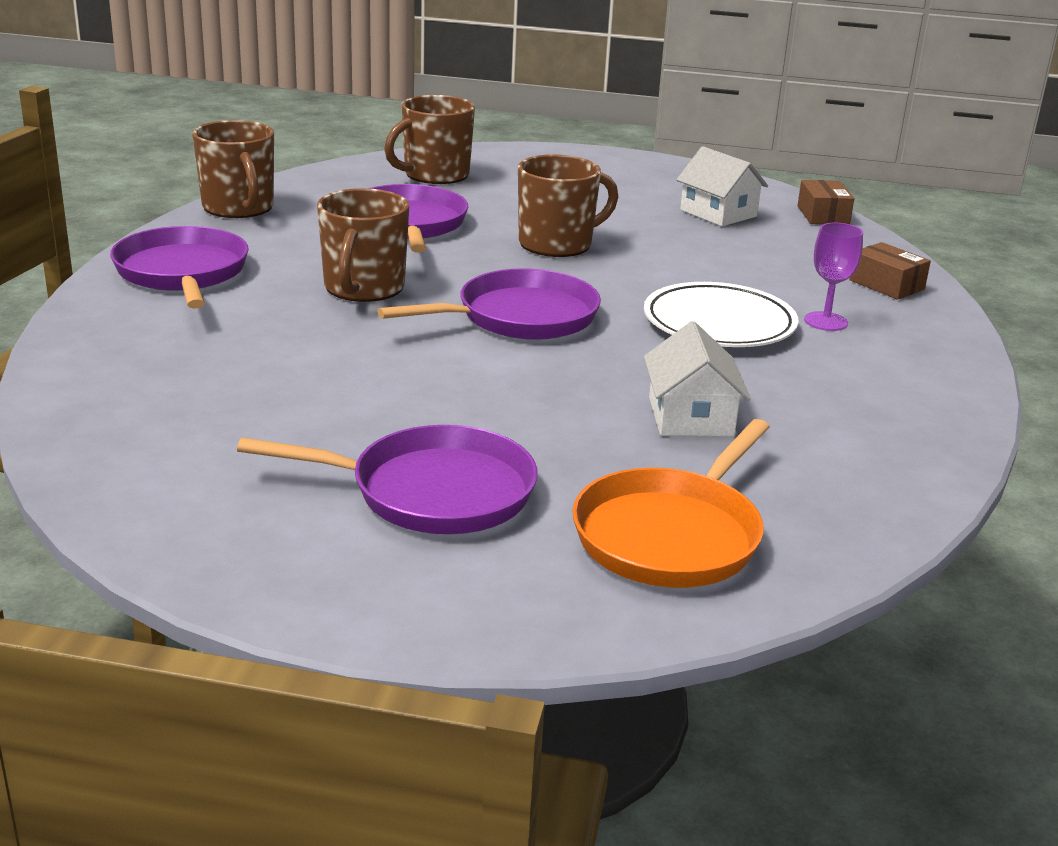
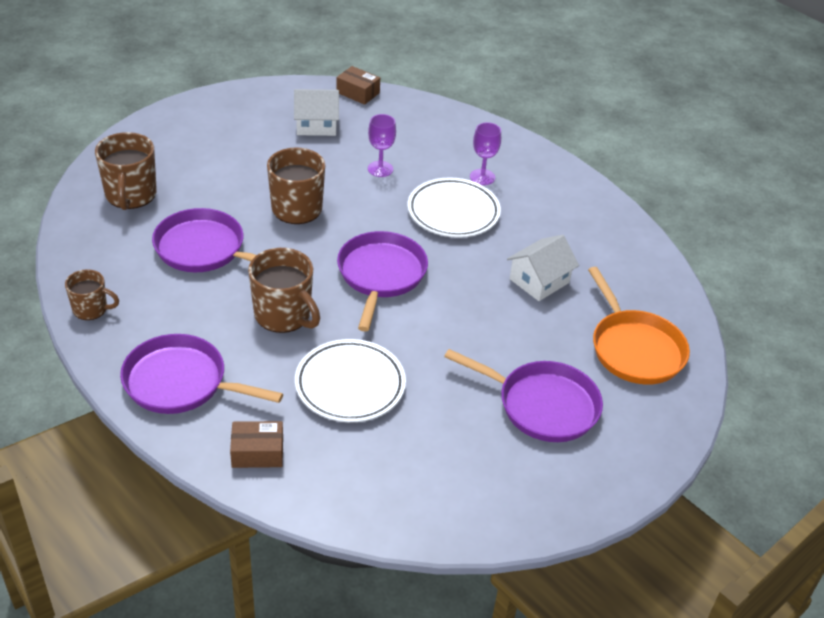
camera: 55 degrees left, 15 degrees up
(238, 208) = (91, 309): brown mug -> brown mug, size x0.60
(295, 355) = (350, 385): none -> white plate
(432, 492) = (542, 405): purple pan -> purple pan turned 75 degrees clockwise
(690, 417) = (539, 281): white house -> white house turned 75 degrees counterclockwise
(712, 263) = (380, 169): none -> purple goblet
(886, 285) = (461, 131): brown box -> brown box (257, 452)

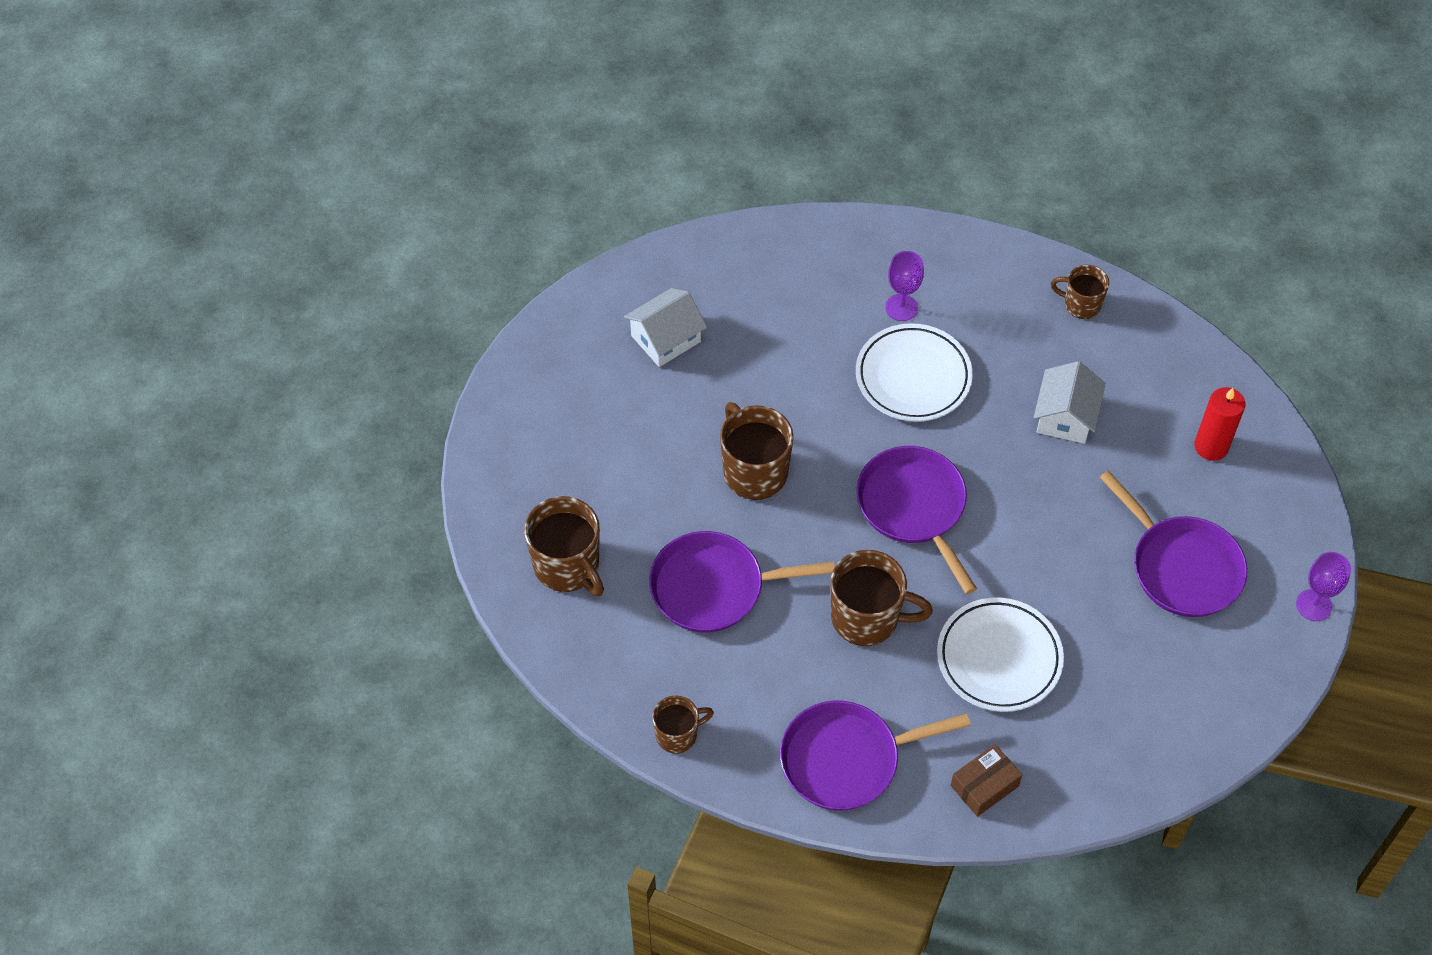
camera: 30 degrees left, 15 degrees up
(358, 93) = (666, 259): brown box -> none
(380, 169) = (789, 362): purple goblet -> purple goblet (1314, 605)
(542, 405) = (1181, 567): purple pan -> purple pan turned 60 degrees clockwise
(610, 230) = (1081, 304): none -> brown mug
(634, 349) = (1211, 446): orange pan -> red candle

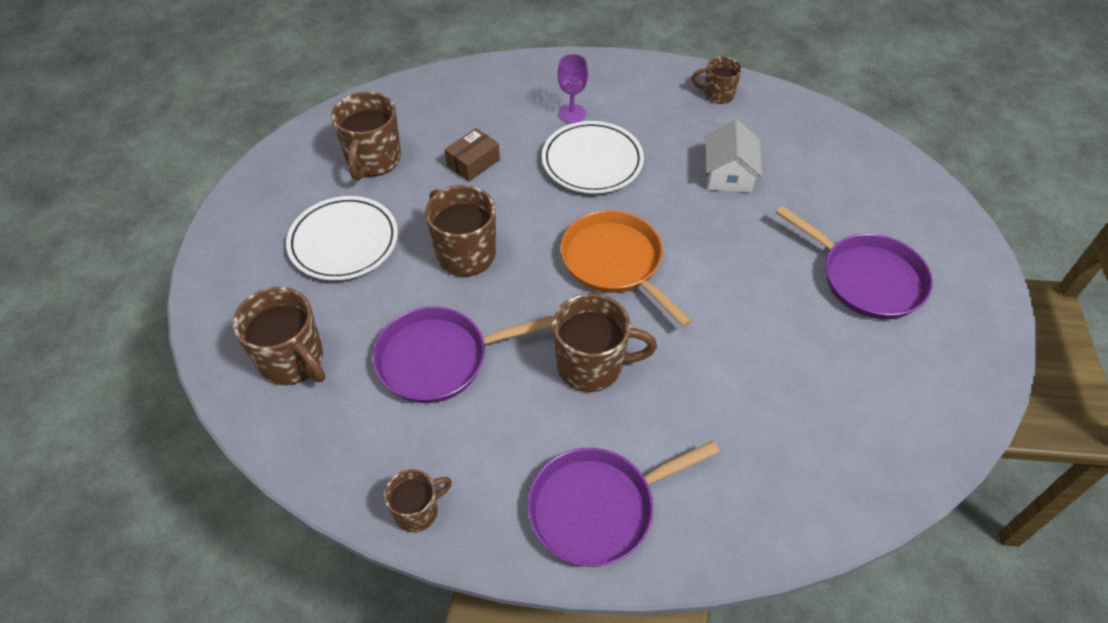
camera: 10 degrees left, 5 degrees down
(666, 338) = (373, 160): white house -> brown mug
(914, 507) = (615, 263): purple pan -> orange pan
(984, 786) = (745, 512): brown box -> brown box (473, 162)
(999, 658) = (726, 383): white plate -> white plate (344, 242)
(1211, 446) = (857, 181): red candle -> none
(1314, 605) = (993, 293): purple goblet -> none

